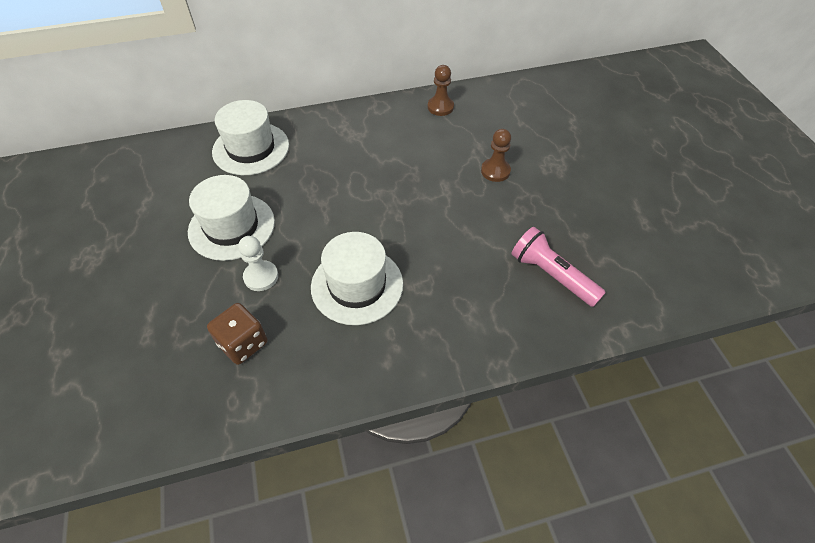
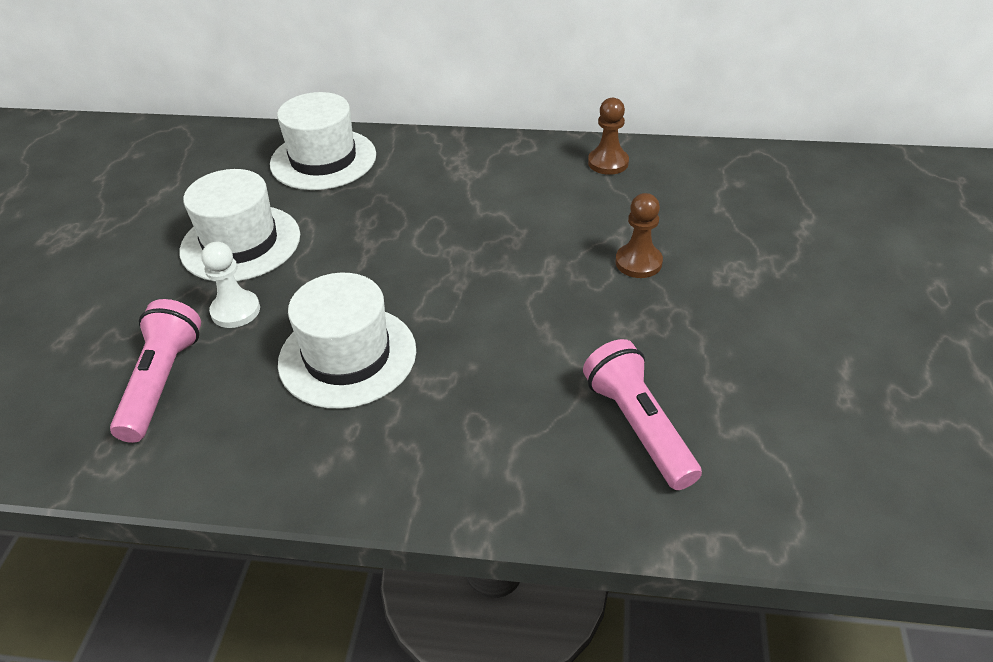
camera: 25 degrees right, 10 degrees down
(243, 343) = (162, 383): brown dice -> pink flashlight

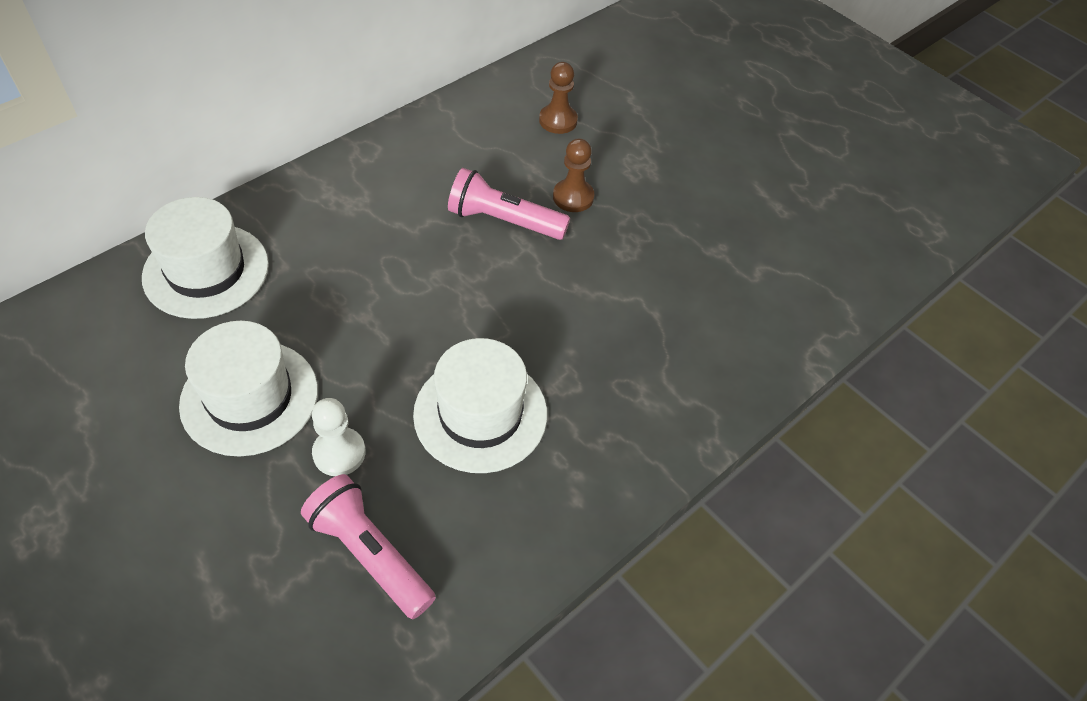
camera: 55 degrees left, 10 degrees up
(608, 163) = (452, 127): brown pawn -> brown pawn (558, 120)
(639, 427) = (711, 311): pink flashlight -> pink flashlight (504, 221)

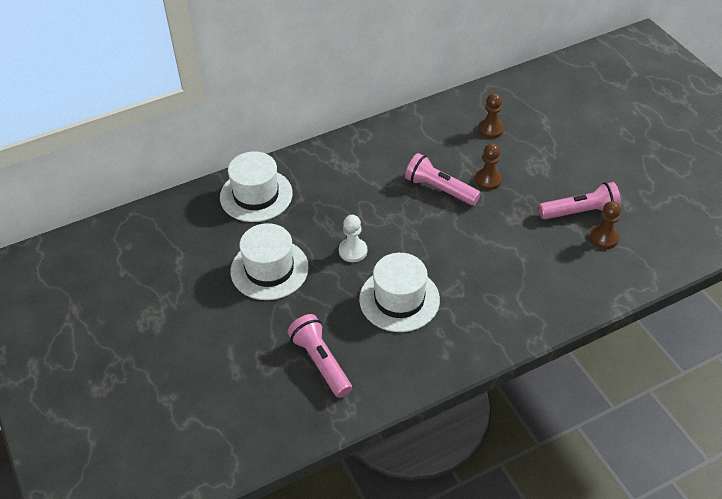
camera: 20 degrees right, 5 degrees down
(339, 453) = (314, 307): white pawn -> white pawn (353, 251)
(718, 228) = (580, 212): none -> pink flashlight
(762, 263) = (603, 238): none -> brown pawn

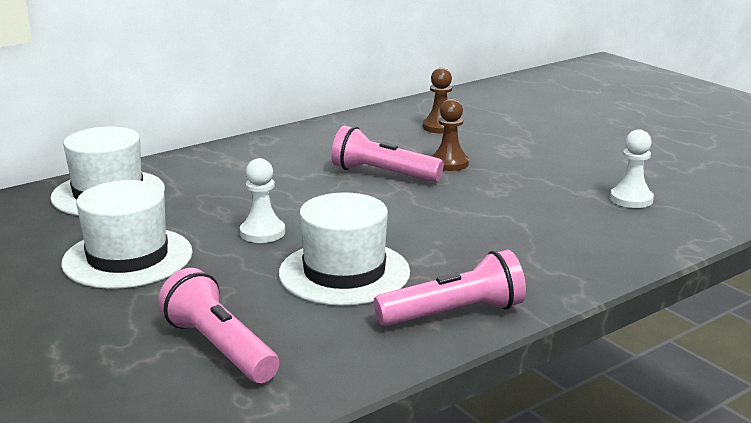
camera: 10 degrees left, 25 degrees down
(580, 212) = (587, 181): pink flashlight -> pink flashlight (454, 313)
(603, 238) = (631, 199): brown pawn -> white pawn

